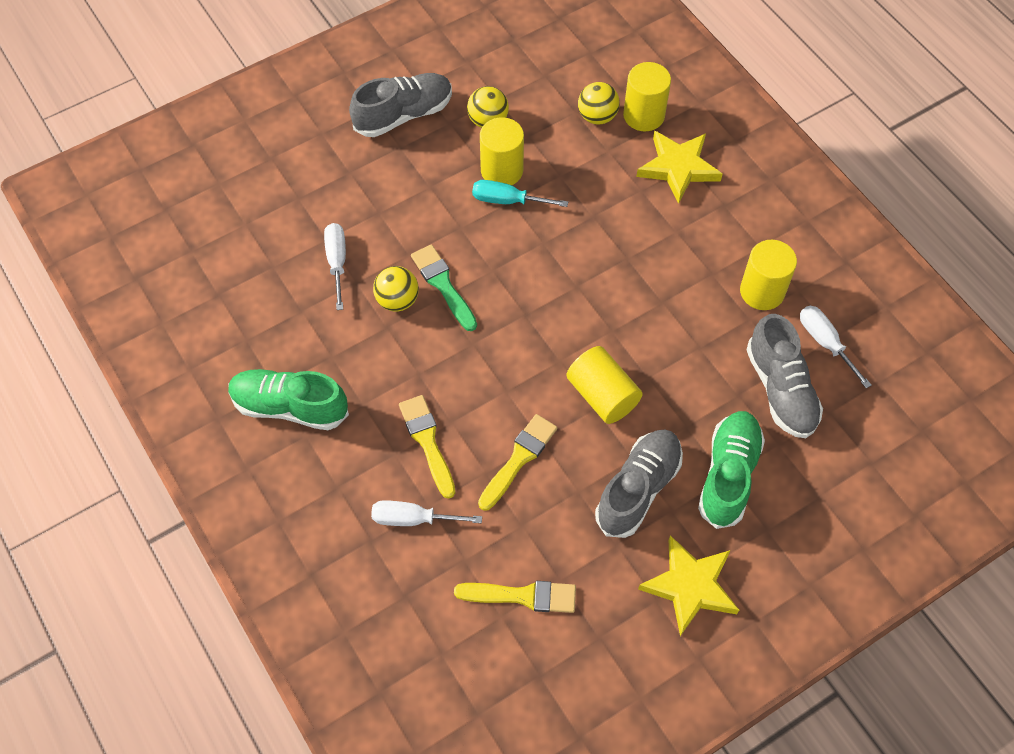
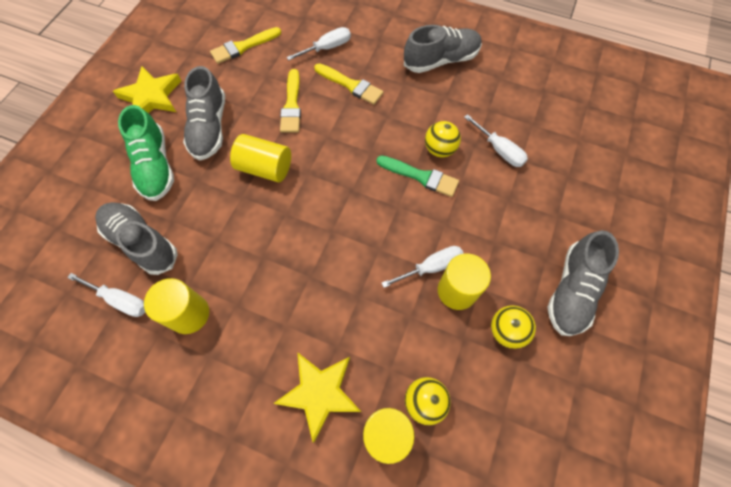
camera: 145 degrees right, 5 degrees up
(290, 407) = (441, 60): green shoe -> grey shoe
(507, 200) = (431, 267): turquoise screwdriver -> white screwdriver

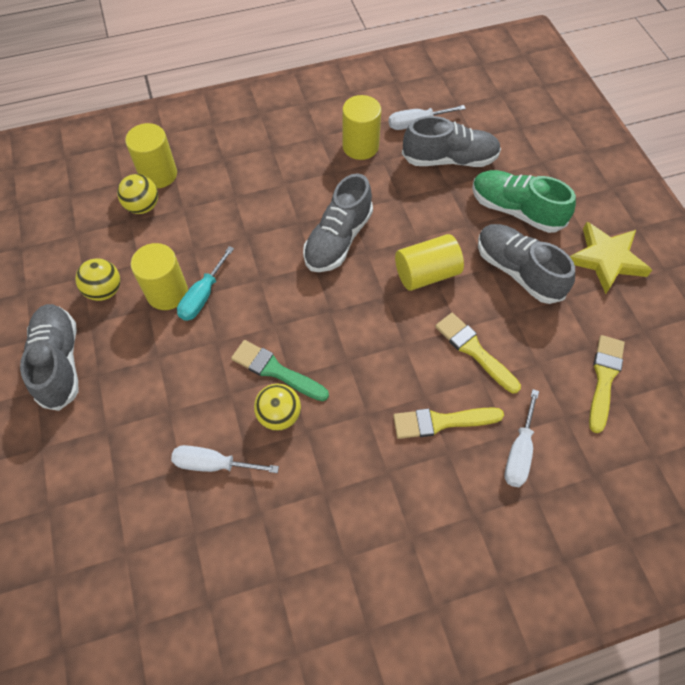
camera: 140 degrees right, 5 degrees down
(320, 393) = (223, 166): yellow star -> none
(420, 176) = (276, 370): green brush -> green brush turned 45 degrees clockwise
(431, 267) = (203, 296): white screwdriver -> turquoise screwdriver
(441, 60) = (373, 547): grey shoe -> grey shoe (338, 239)

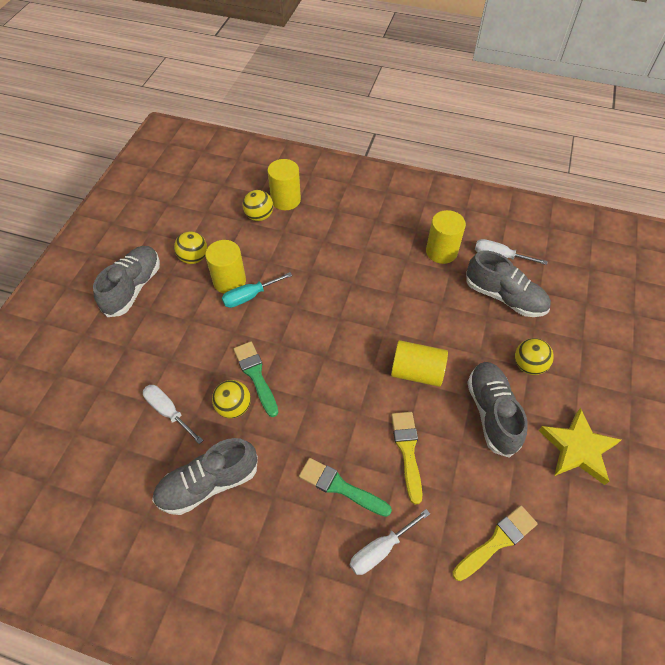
camera: 35 degrees right, 5 degrees down
(338, 239) = (371, 310): grey shoe -> grey shoe (208, 483)
(441, 422) = (340, 487): yellow brush -> green brush
(516, 210) = (528, 365): green shoe -> yellow ball

